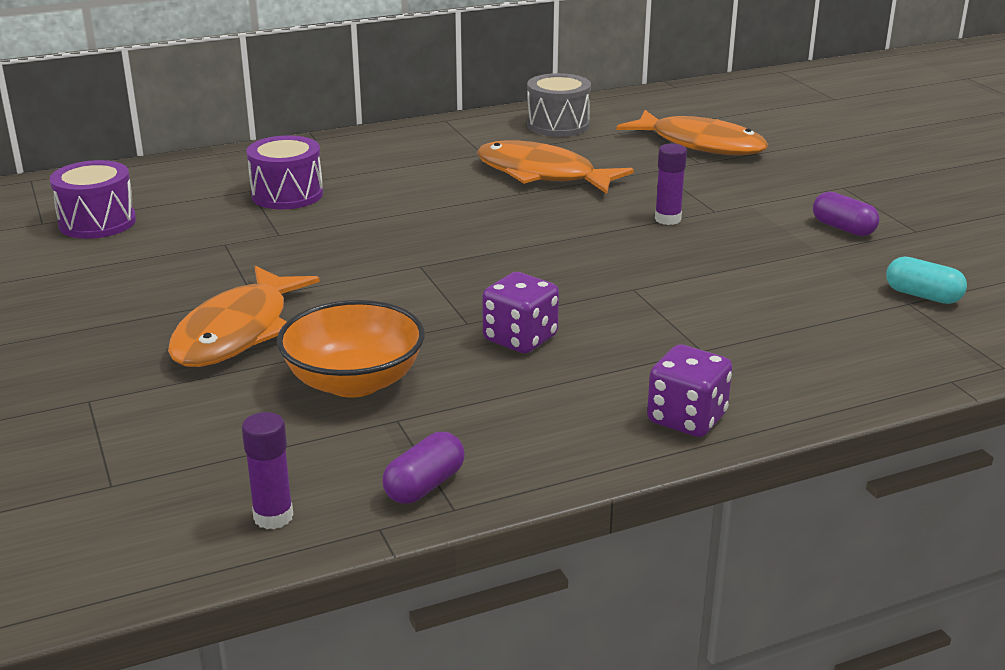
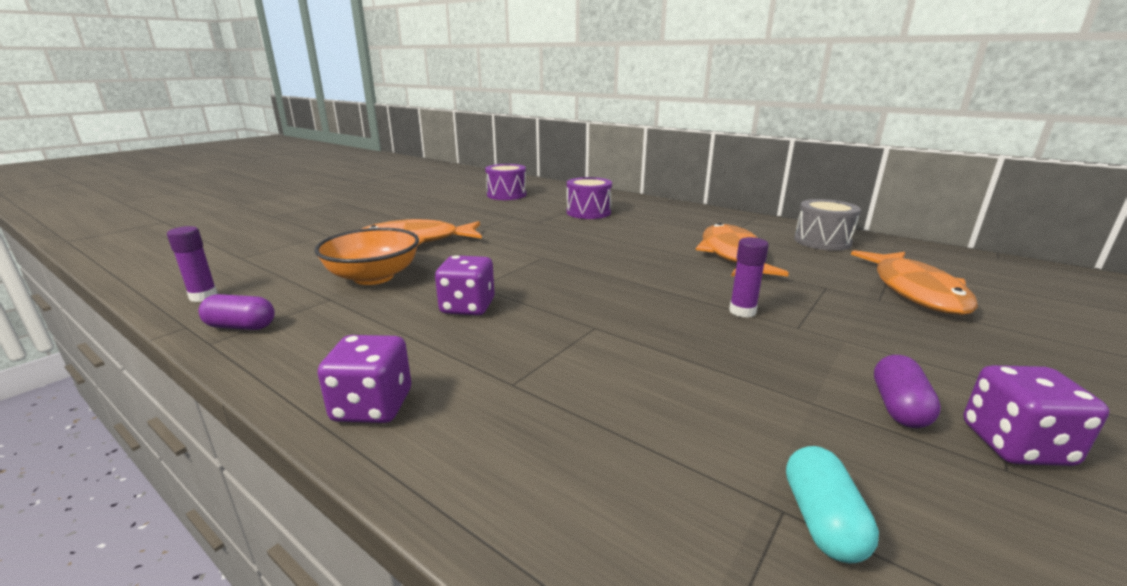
camera: 60 degrees right, 5 degrees down
(899, 217) = (1015, 445): none -> purple dice

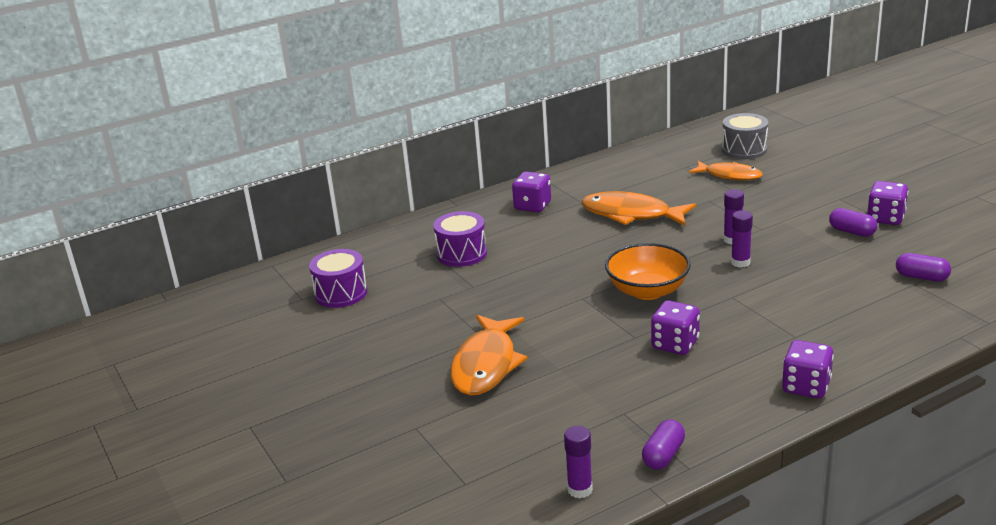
camera: 65 degrees left, 5 degrees up
(373, 277) = (582, 390): orange bowl -> orange bowl (647, 291)
(687, 323) = (740, 262): none -> purple glue stick
(696, 220) = (532, 206): none -> purple dice
(822, 241) = (623, 171): grey drum -> grey drum (744, 150)
(822, 521) = (921, 277): turquoise capsule -> purple capsule
(915, 291) = (730, 175): orange fish -> orange fish, size x0.67

